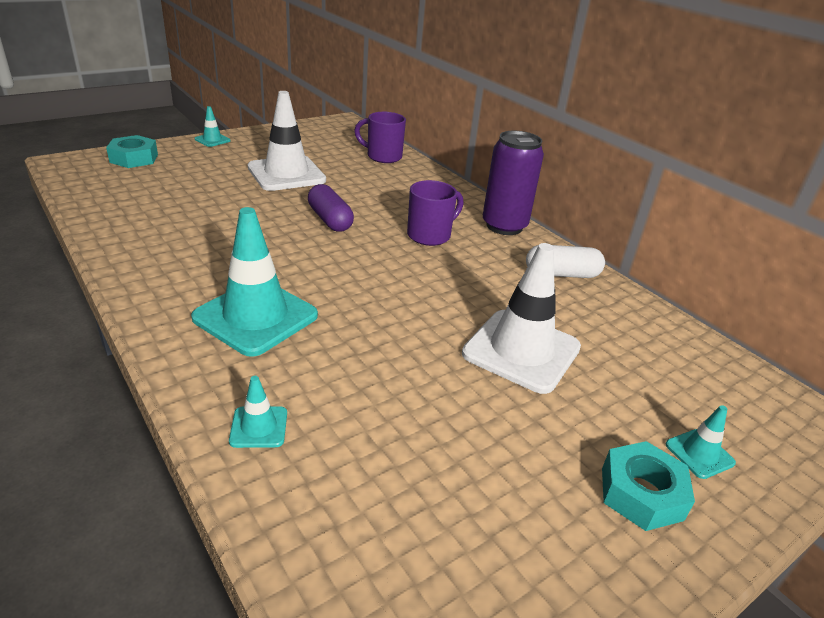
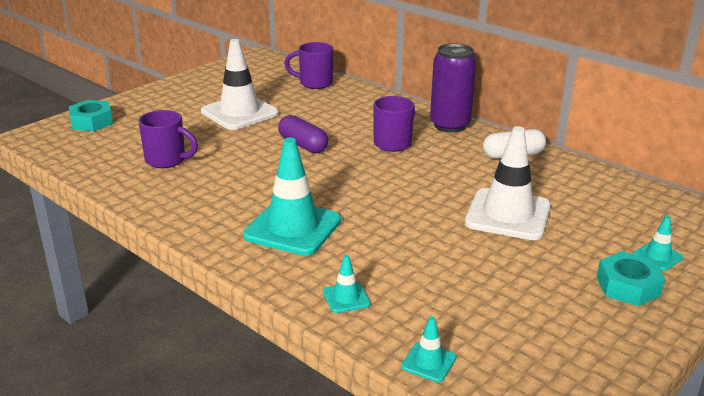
camera: 10 degrees left, 5 degrees down
(177, 211) = (167, 160): none -> purple mug
(212, 140) = (150, 93): turquoise traffic cone -> turquoise traffic cone (428, 362)

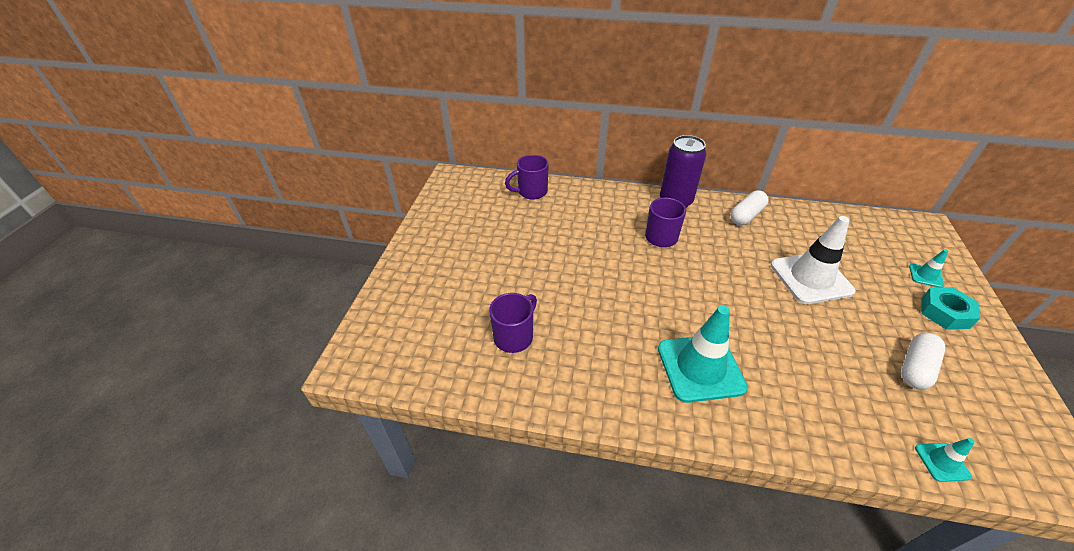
camera: 30 degrees left, 15 degrees up
(91, 122) = (389, 318): turquoise nut -> none
(167, 160) = (514, 336): purple mug -> purple mug turned 45 degrees counterclockwise
(239, 113) = (510, 250): white traffic cone -> none
(303, 145) = (601, 267): purple capsule -> none
(346, 298) = (821, 426): turquoise traffic cone -> none
(515, 304) = (915, 368): none -> white capsule

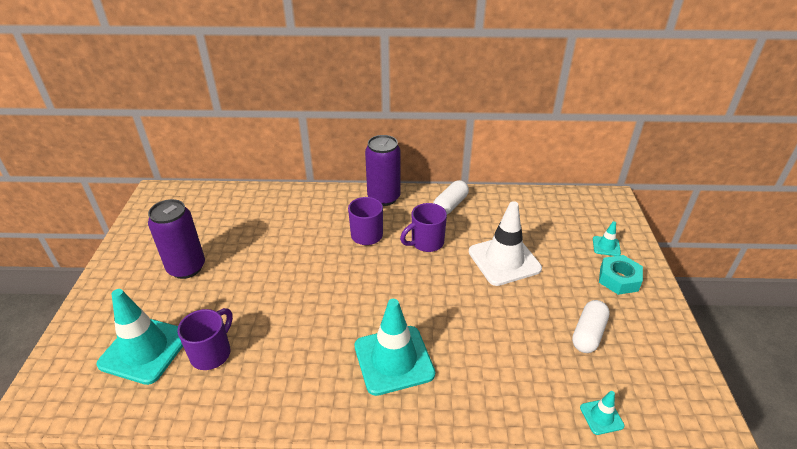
camera: 10 degrees left, 5 degrees down
(450, 325) = (144, 350): none -> turquoise traffic cone
(485, 250) = (186, 268): none -> purple can
(531, 192) = (239, 202): purple mug -> purple mug (426, 243)

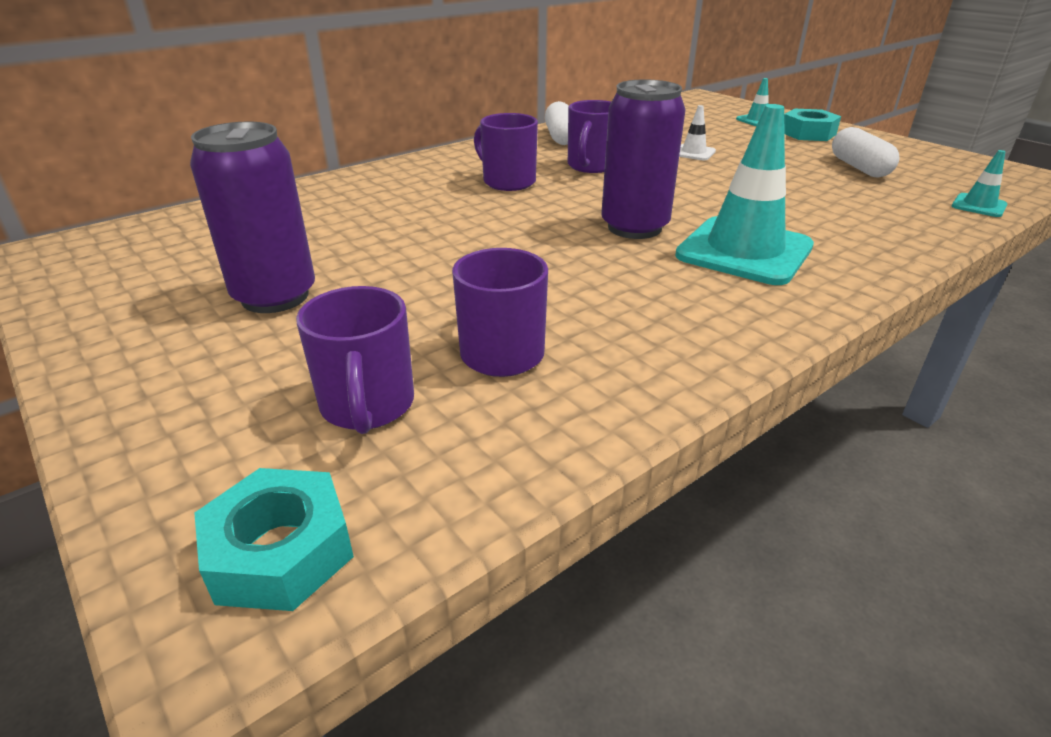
camera: 40 degrees left, 5 degrees down
(63, 393) = (280, 551): none -> turquoise nut
(144, 350) = (367, 407): turquoise traffic cone -> purple mug
(384, 198) = (470, 153): purple can -> purple can (634, 227)
(504, 260) = (693, 153): white traffic cone -> white traffic cone, size x0.45

